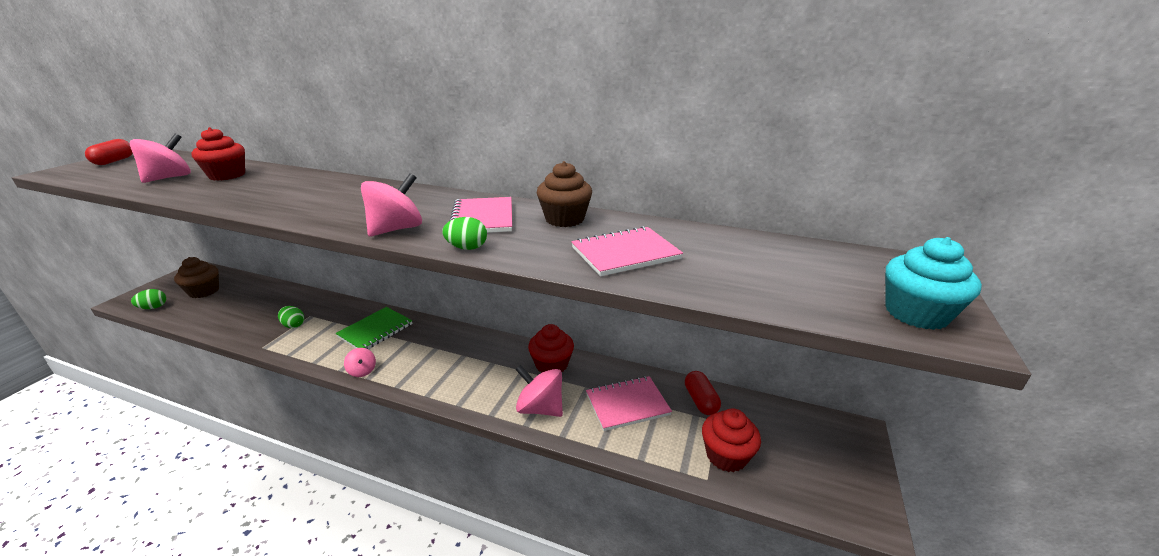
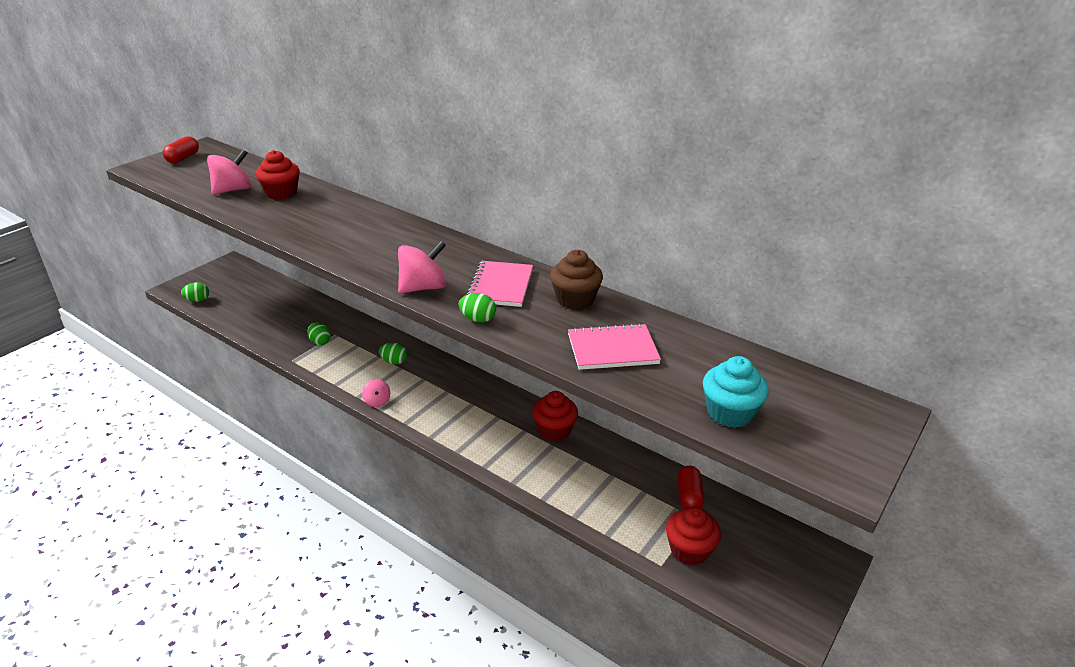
camera: 15 degrees right, 5 degrees up
(204, 291) = (240, 289): brown cupcake -> none
(375, 330) = (394, 362): green notebook -> green egg
(540, 408) = (531, 470): pink spinning top -> none
(627, 404) = (614, 484): pink notebook -> none
(916, 313) = (830, 455): turquoise cupcake -> turquoise cupcake (729, 413)

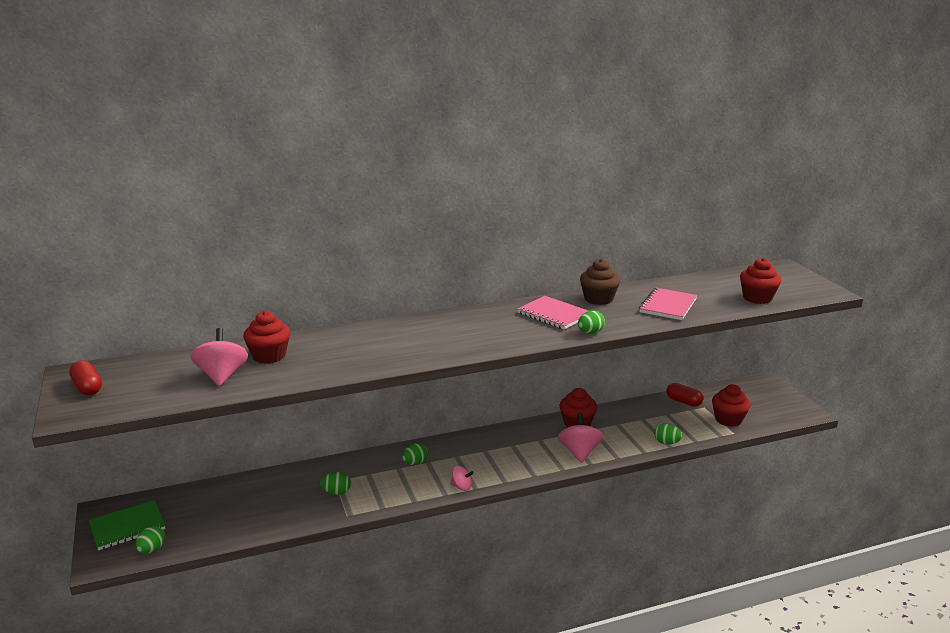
camera: 55 degrees left, 10 degrees down
(217, 279) = (127, 527): none -> green notebook
(423, 287) = (524, 339): pink spinning top -> pink spinning top (579, 452)
(580, 511) = (666, 443): none -> green egg
(729, 413) = (757, 298): turquoise cupcake -> red cupcake

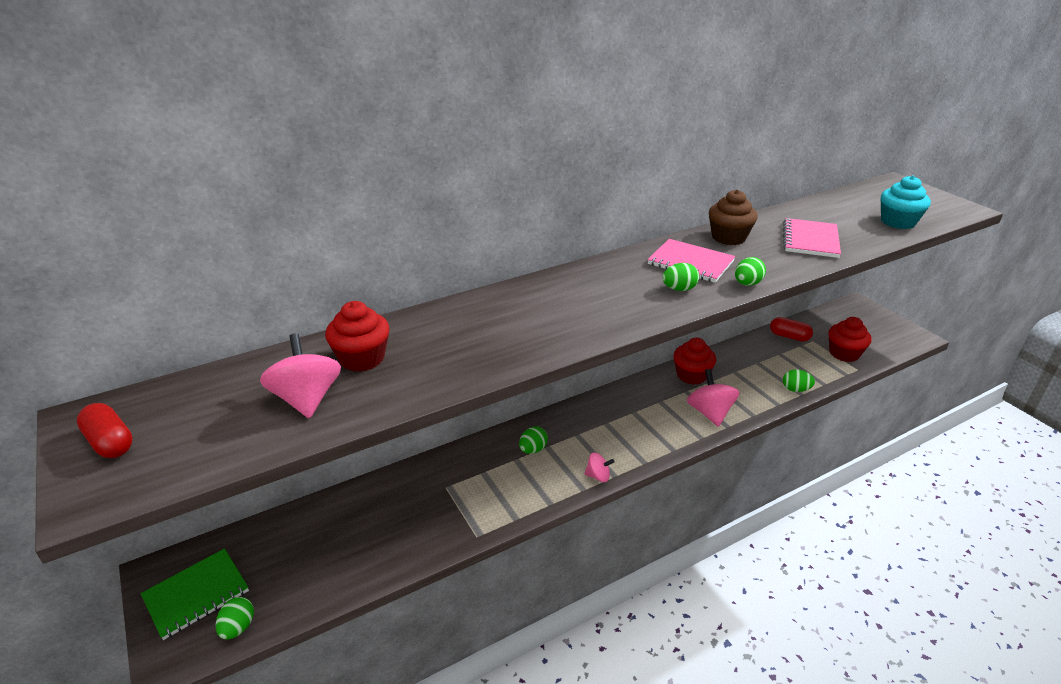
camera: 10 degrees left, 10 degrees up
(336, 492) = (453, 503): green egg -> green egg (679, 289)
(757, 298) = (898, 222): red cupcake -> turquoise cupcake

